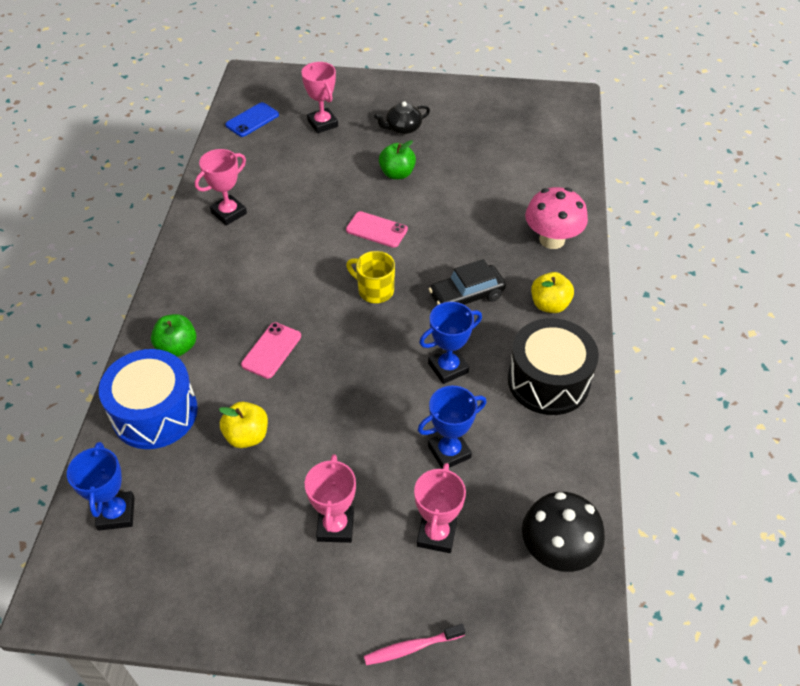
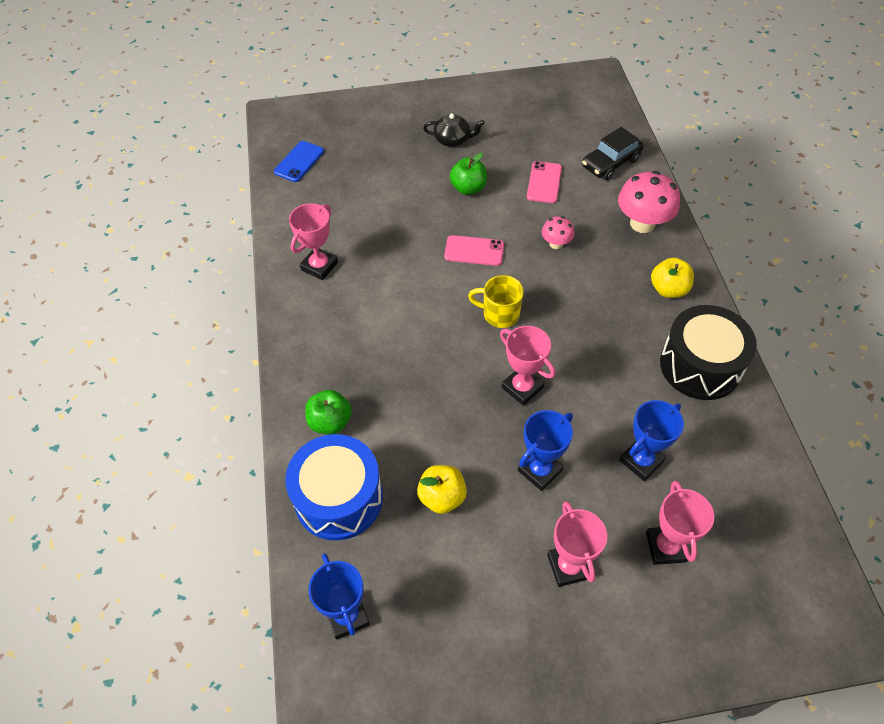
camera: 15 degrees left, 5 degrees up
(271, 350) = (427, 401): pink phone -> pink phone (544, 182)
(323, 123) = (372, 151): pink trophy -> pink trophy (522, 387)
(402, 128) = (453, 139): black teapot -> black teapot turned 135 degrees counterclockwise
(411, 647) = (692, 667): pink toothbrush -> none
(448, 368) = (603, 376): blue trophy -> blue trophy (540, 470)
(458, 240) = (556, 244): none -> pink mushroom
(466, 296) = (589, 299): black car -> black car (610, 163)
(557, 551) = (780, 532): black mushroom -> none

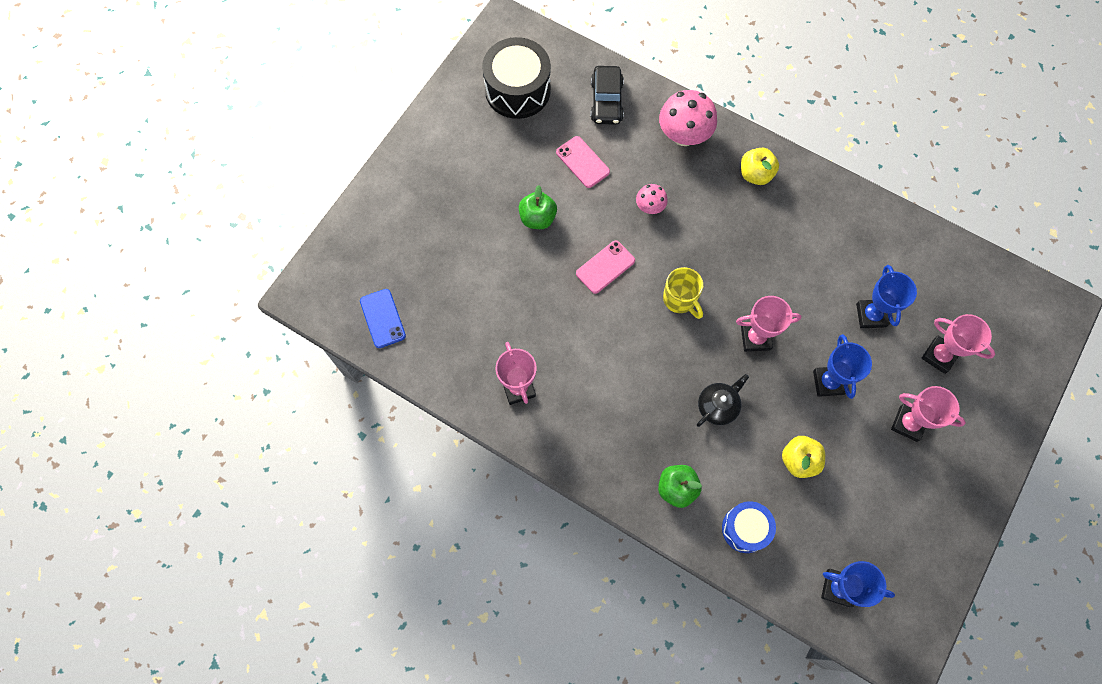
camera: 50 degrees left, 15 degrees up
(338, 498) = (745, 529): blue drum -> blue drum, size x0.60
(453, 139) = (472, 185): black teapot -> black teapot (718, 406)
(499, 314) = (680, 299): yellow mug -> yellow mug turned 90 degrees counterclockwise
(700, 365) = (831, 214): black drum -> black drum (517, 90)

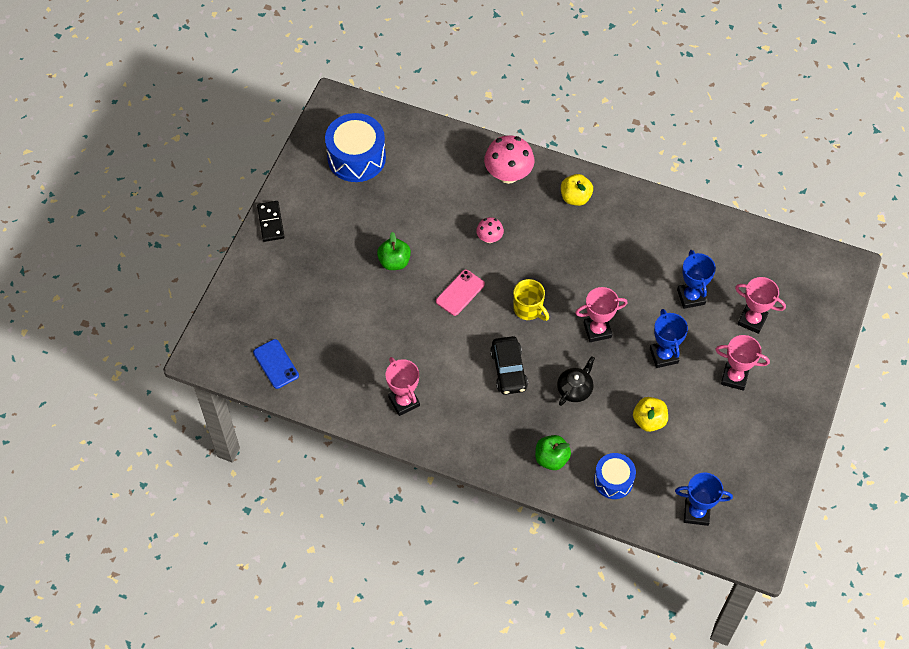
camera: 10 degrees left, 10 degrees down
(409, 150) = (270, 222): none -> black domino
(517, 90) = (356, 157): black drum -> blue drum
(582, 162) = (424, 209): pink phone -> none
(606, 101) = (436, 156): black car -> black car (508, 370)

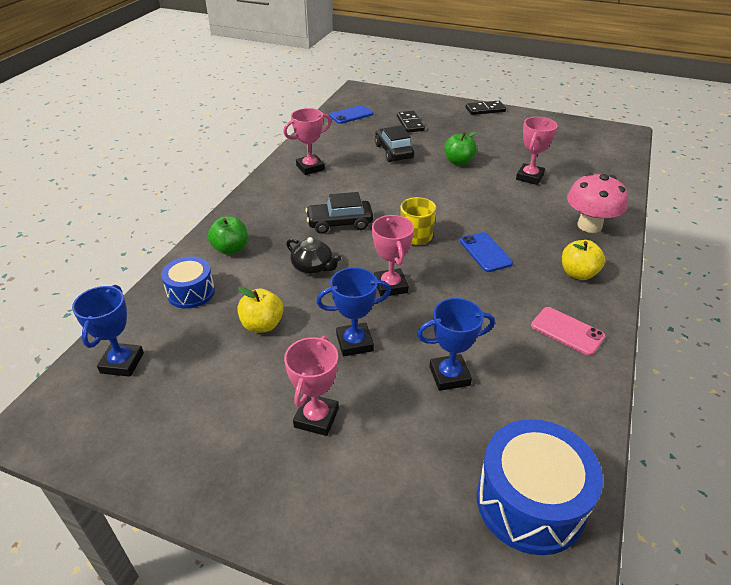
camera: 90 degrees right, 20 degrees down
(302, 302) = (410, 123): none -> black domino
(356, 157) = (569, 143): blue drum -> blue drum (530, 502)
(370, 321) = (393, 151): none -> black car
(460, 293) = (429, 196): pink phone -> pink phone (567, 331)
(489, 238) = (500, 213): pink mushroom -> none
(549, 257) = (485, 252): none -> blue phone
(752, 320) = (416, 448): pink trophy -> pink trophy (529, 177)

